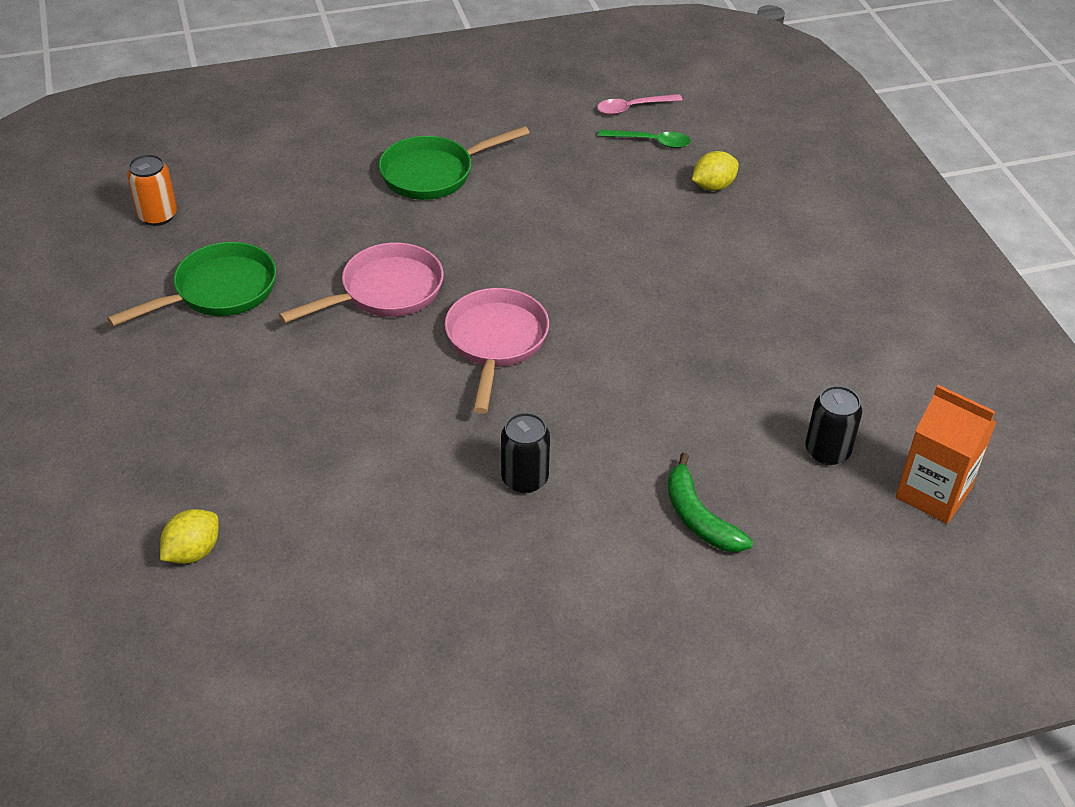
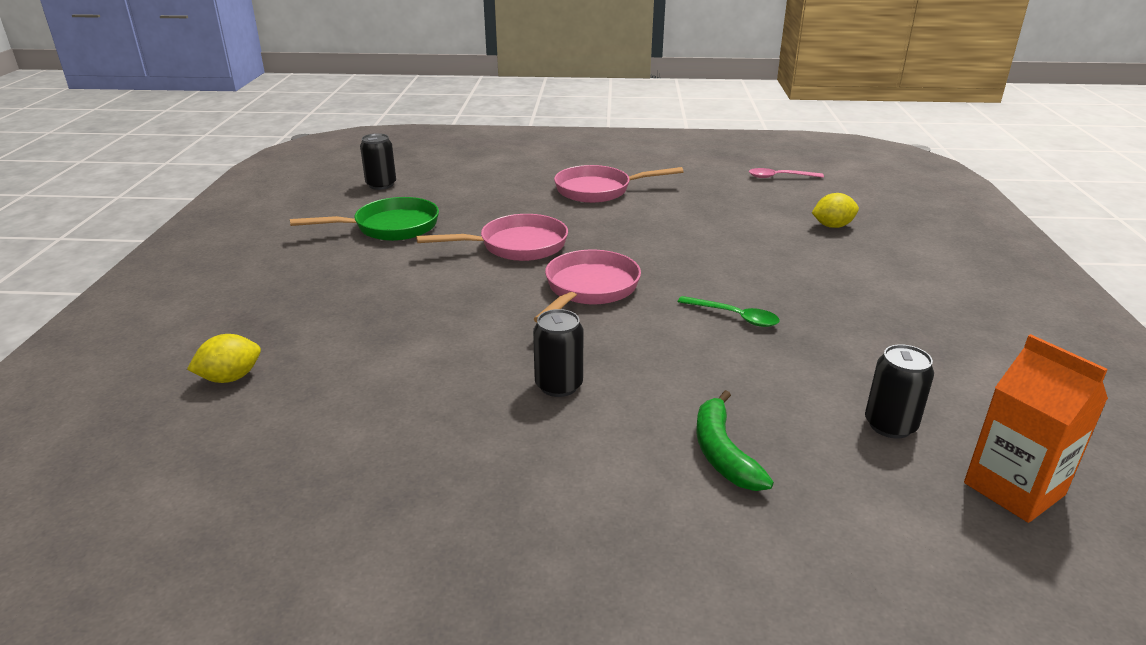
camera: 20 degrees right, 15 degrees down
(157, 216) = (381, 185): orange can -> black can
(434, 173) = (599, 190): green pan -> pink pan
(650, 142) = (787, 196): green spoon -> green spoon (734, 317)

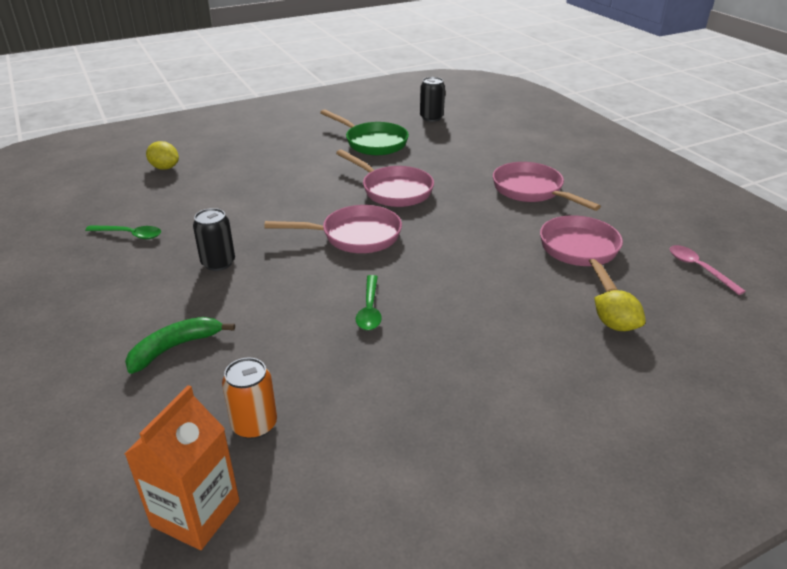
camera: 60 degrees right, 5 degrees up
(404, 444) = (129, 235): none -> green spoon
(720, 205) = (580, 252): none -> pink pan
(890, 425) = (254, 425): black can -> orange can

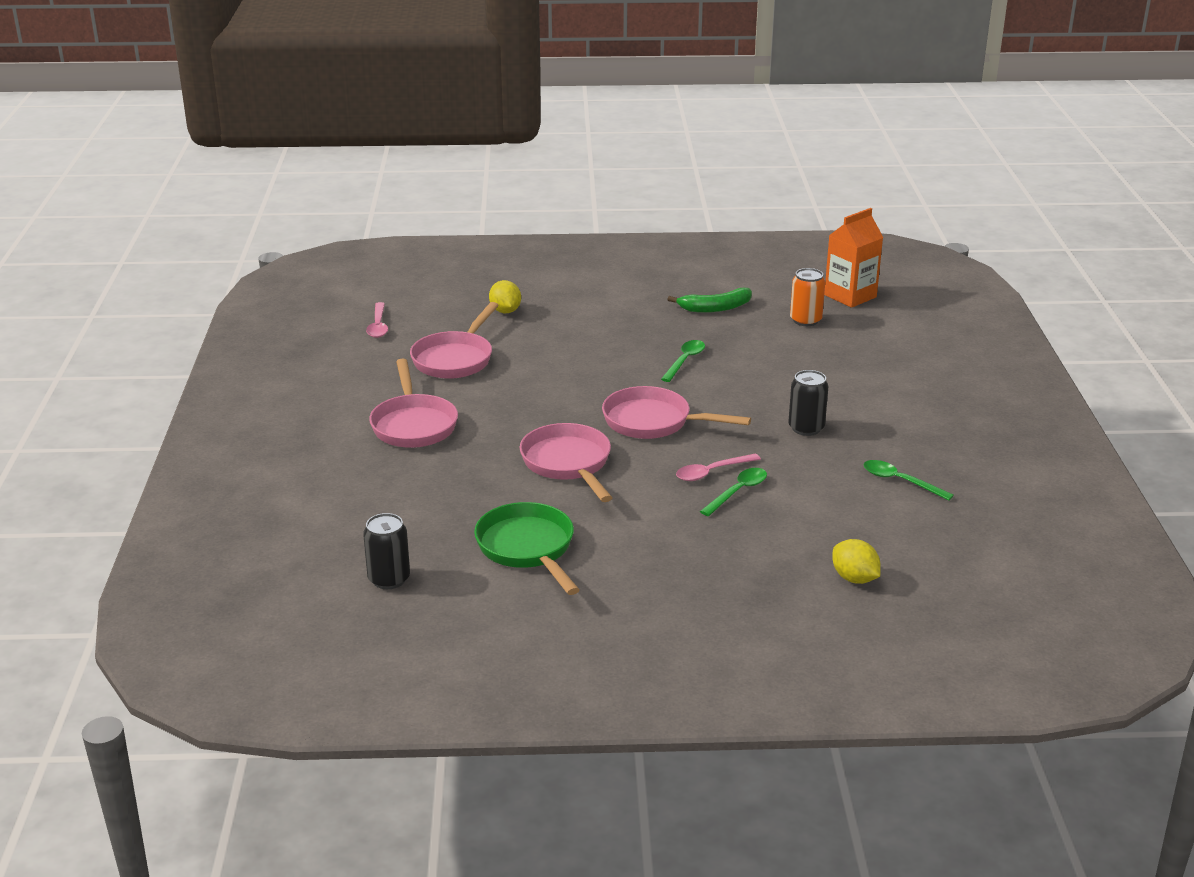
camera: 155 degrees left, 5 degrees down
(174, 348) = (856, 371): green banana -> green banana (715, 308)
(258, 199) = (738, 492): none -> green spoon
(284, 208) = (712, 472): none -> pink spoon

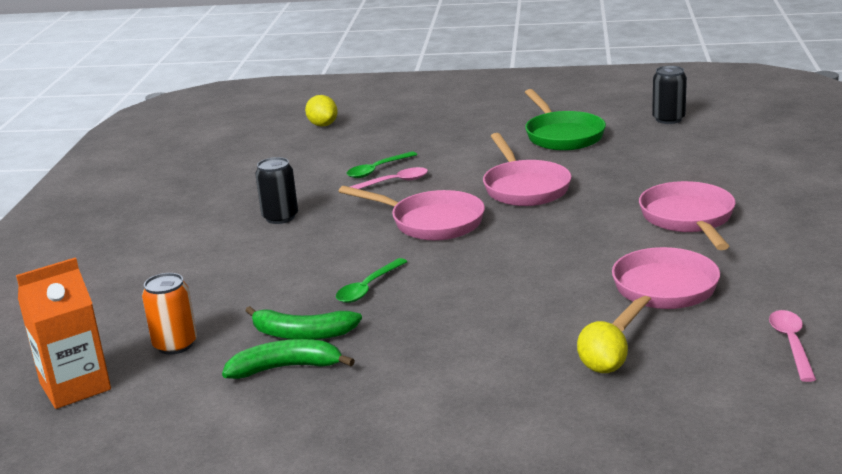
camera: 170 degrees left, 5 degrees down
(717, 328) = (302, 334): none -> green banana
(900, 481) = (232, 178): green spoon -> none

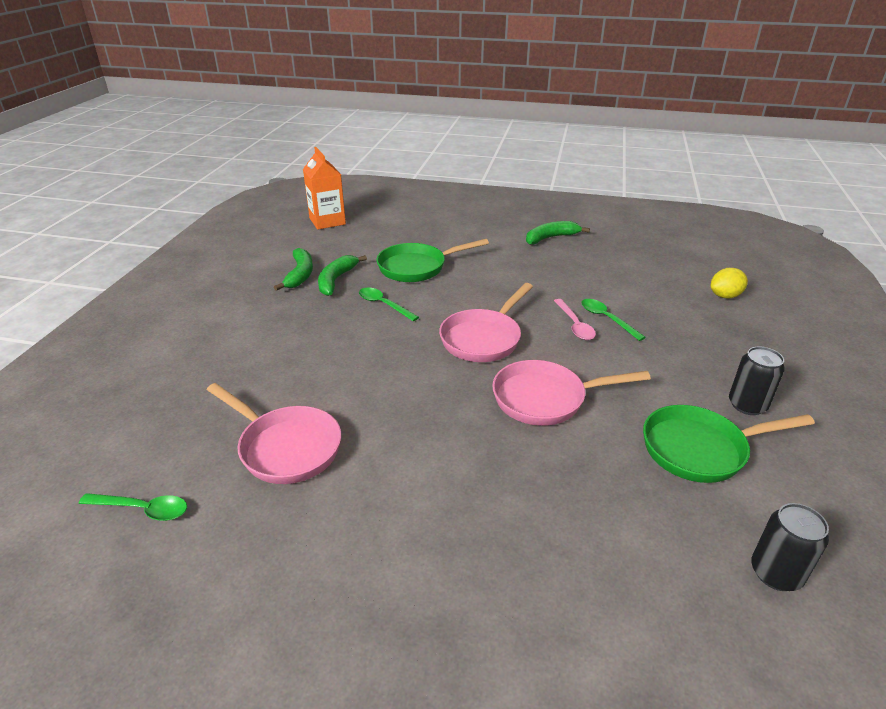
camera: 95 degrees right, 10 degrees up
(175, 345) = (352, 243): orange can -> none
(176, 206) = (550, 238): none -> green banana
(261, 281) = (417, 267): none -> green pan
(280, 217) = (517, 274): black can -> black can (747, 405)
(602, 368) = (200, 392): yellow lemon -> none
(688, 219) = (427, 506): pink pan -> none
(791, 344) = (142, 509): pink spoon -> green spoon

